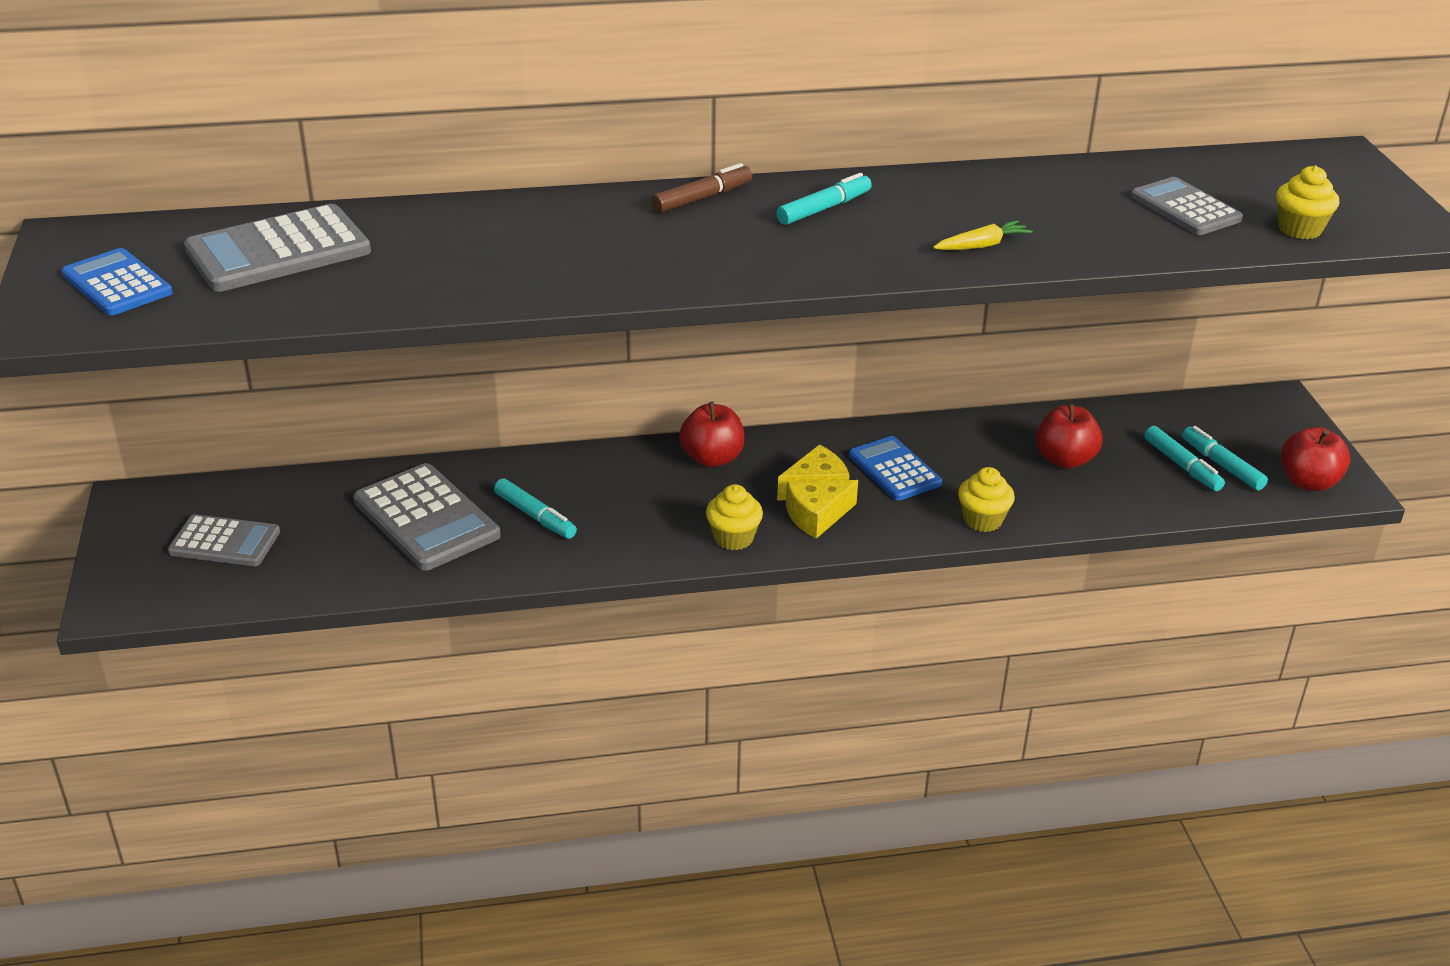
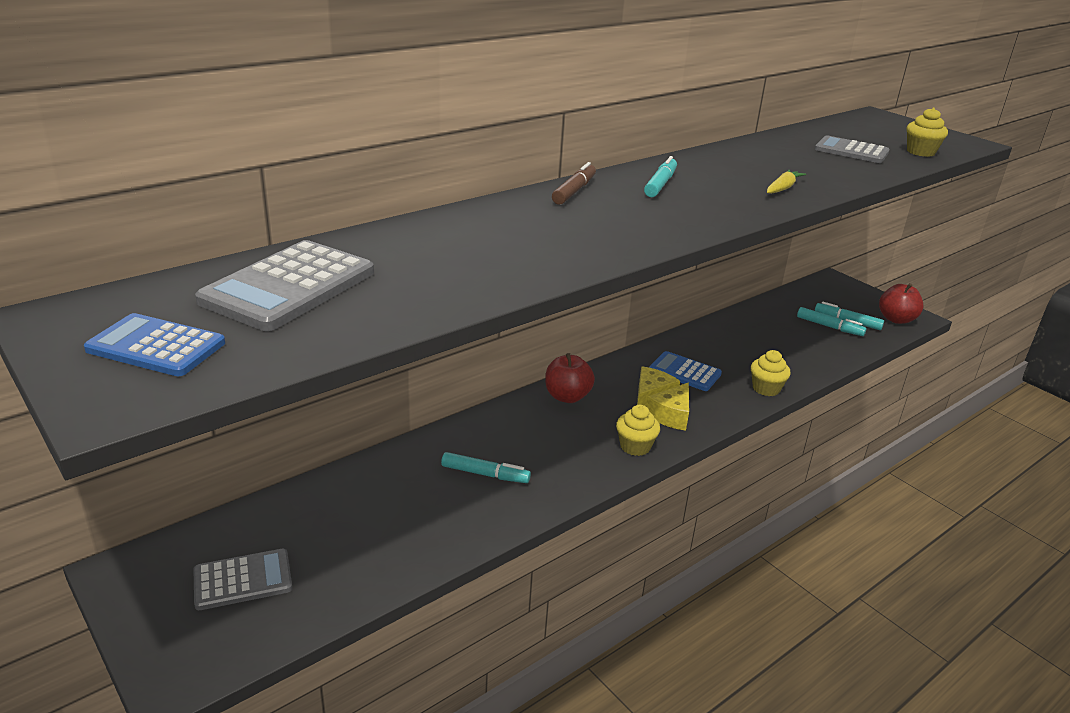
camera: 30 degrees left, 5 degrees down
(426, 518) = (403, 502): grey calculator -> none
(1065, 460) = (769, 340): red apple -> none

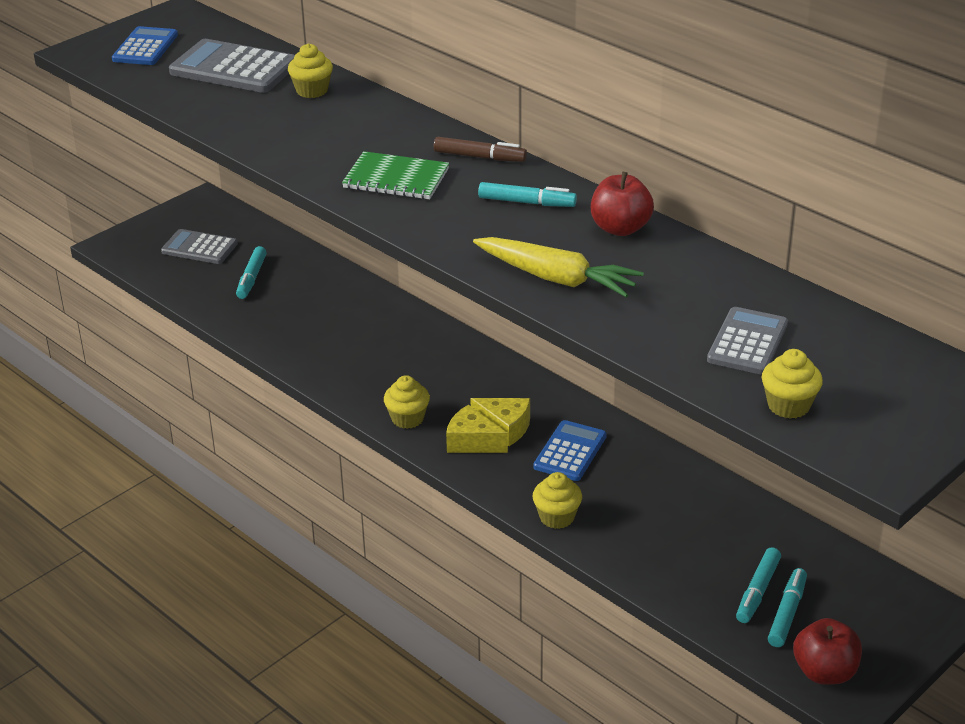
camera: 85 degrees right, 5 degrees up
(243, 580) = (199, 248): grey calculator -> grey calculator turned 135 degrees clockwise
(388, 247) = (312, 91): none -> yellow cupcake
(485, 474) = (342, 334): turquoise marker -> turquoise marker (252, 278)
(567, 397) = (486, 370): red apple -> red apple (620, 228)
(609, 225) = (396, 179): none -> green notebook
(782, 188) = (556, 278): yellow carrot -> yellow carrot, size x1.91

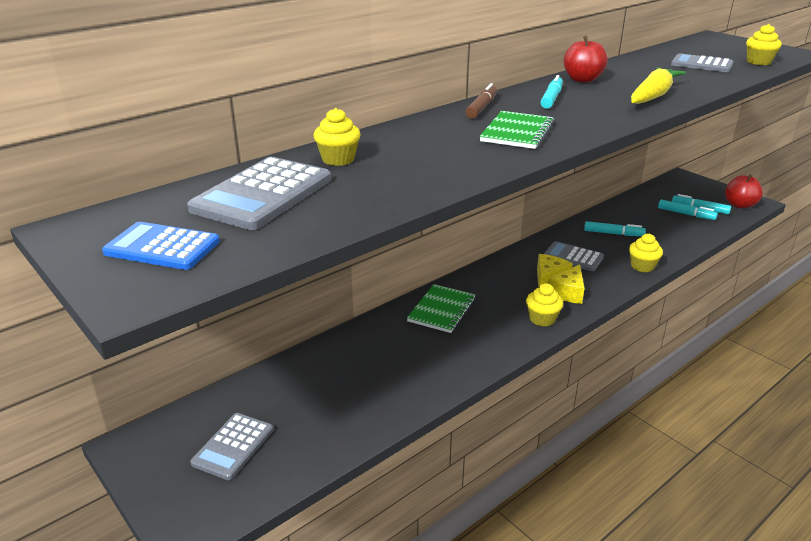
camera: 85 degrees left, 5 degrees down
(252, 278) = (311, 404): turquoise marker -> turquoise marker (613, 233)
(419, 344) = (442, 310): none -> green notebook
(570, 452) = (573, 257): blue calculator -> grey calculator

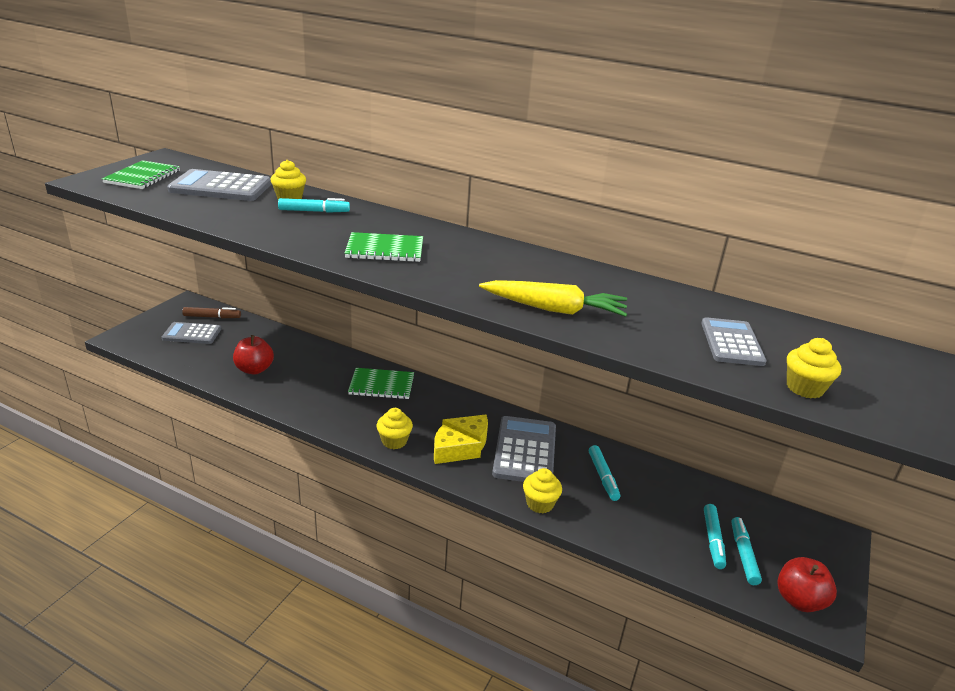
camera: 65 degrees right, 0 degrees up
(162, 247) = (143, 177): blue calculator -> green notebook
(481, 107) = (441, 233): brown marker -> brown marker (212, 317)
(551, 98) = (495, 259): turquoise marker -> turquoise marker (314, 211)
(573, 257) = (525, 451): grey calculator -> grey calculator, size x1.54
(582, 80) = (576, 272): red apple -> red apple (254, 369)

